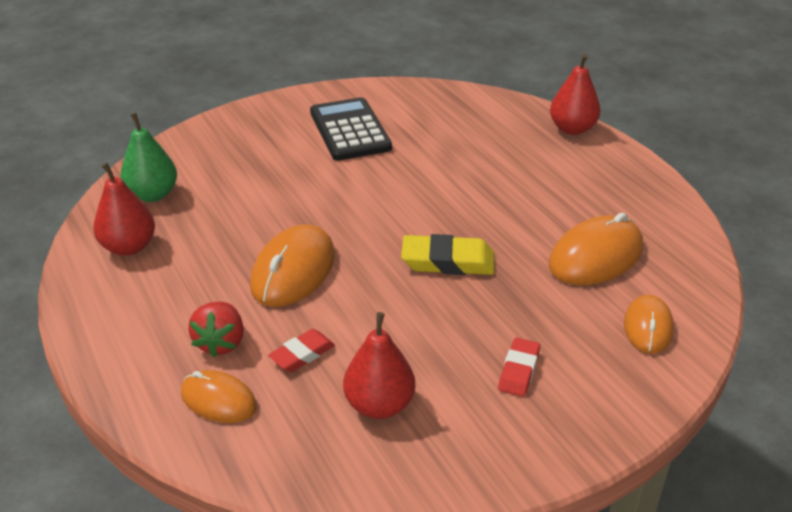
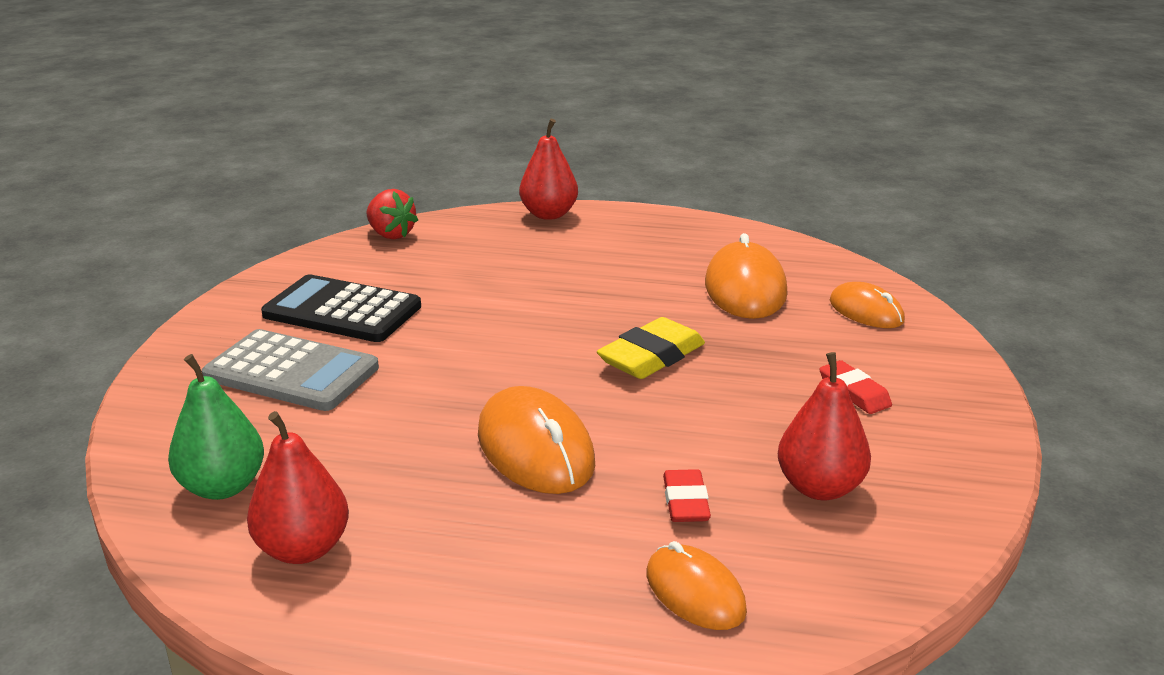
camera: 50 degrees left, 10 degrees down
(218, 400) = (695, 592): orange mouse -> orange mouse turned 75 degrees clockwise
(221, 343) = (595, 550): red strawberry -> red strawberry (391, 234)
(270, 152) = (291, 372): none -> grey calculator

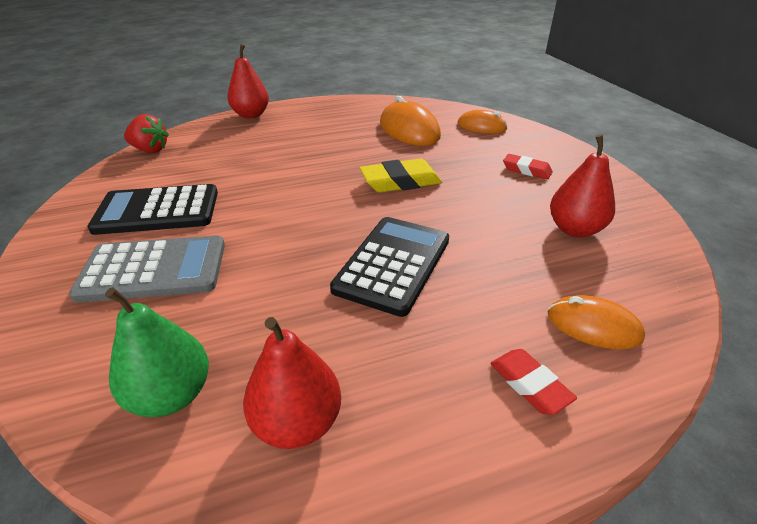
camera: 30 degrees left, 10 degrees up
(535, 448) = (393, 264): orange mouse -> black calculator
(651, 357) = (400, 182): yellow eraser -> yellow eraser turned 60 degrees clockwise
(685, 502) = (519, 266): red eraser -> red eraser (529, 384)

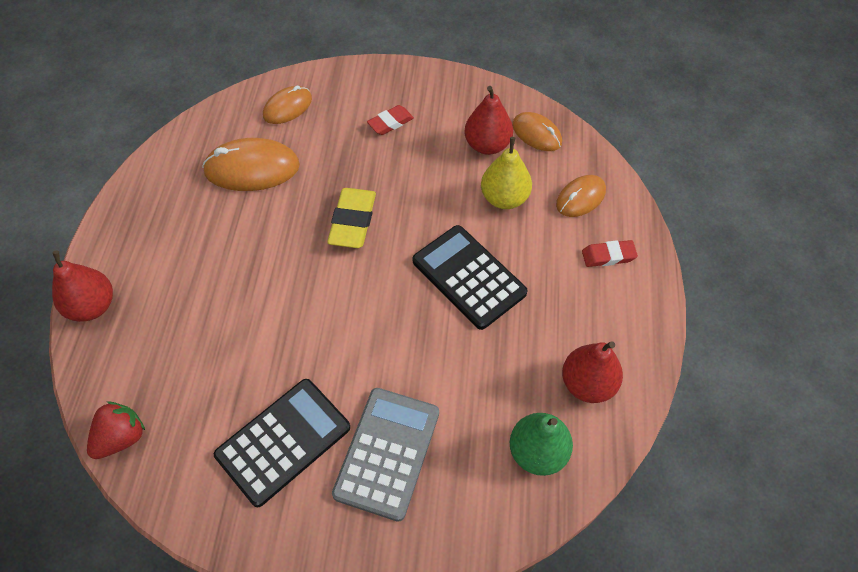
camera: 65 degrees left, 20 degrees up
(157, 211) = (283, 441): black calculator -> black calculator turned 150 degrees counterclockwise
(520, 261) = (504, 198): none -> yellow pear
(638, 260) = (537, 134): none -> orange mouse

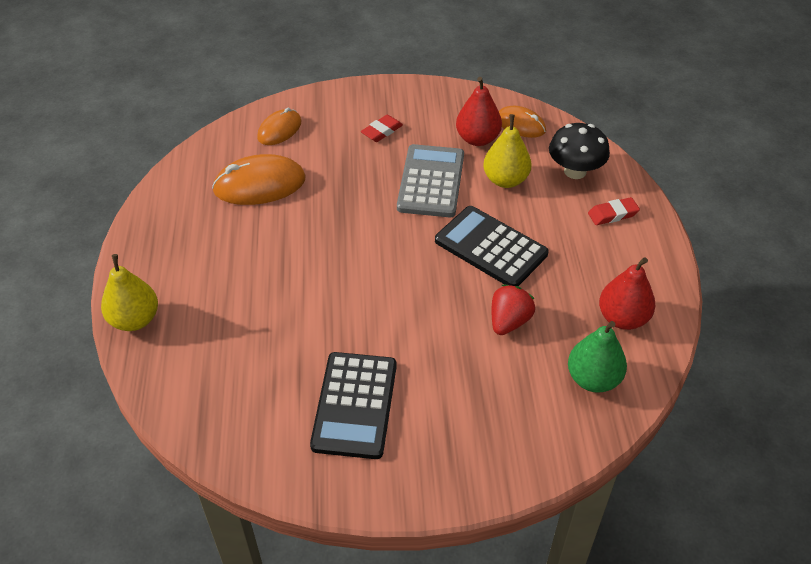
camera: 10 degrees left, 10 degrees down
(92, 306) = (135, 320): red pear -> yellow pear
(121, 437) = (196, 425): red strawberry -> red strawberry (509, 321)
(283, 441) = (355, 405): black calculator -> black calculator turned 150 degrees clockwise
(352, 221) = (369, 216): yellow eraser -> none
(387, 453) = (455, 400): grey calculator -> grey calculator (431, 181)
(580, 198) = (575, 171): orange mouse -> black mushroom

